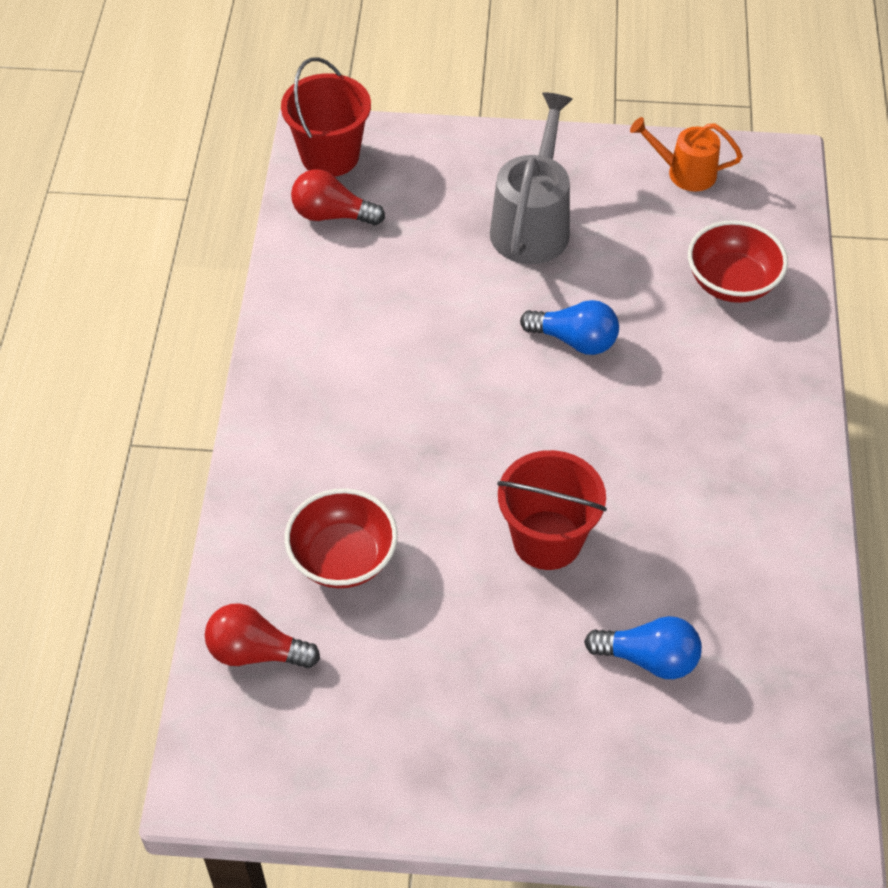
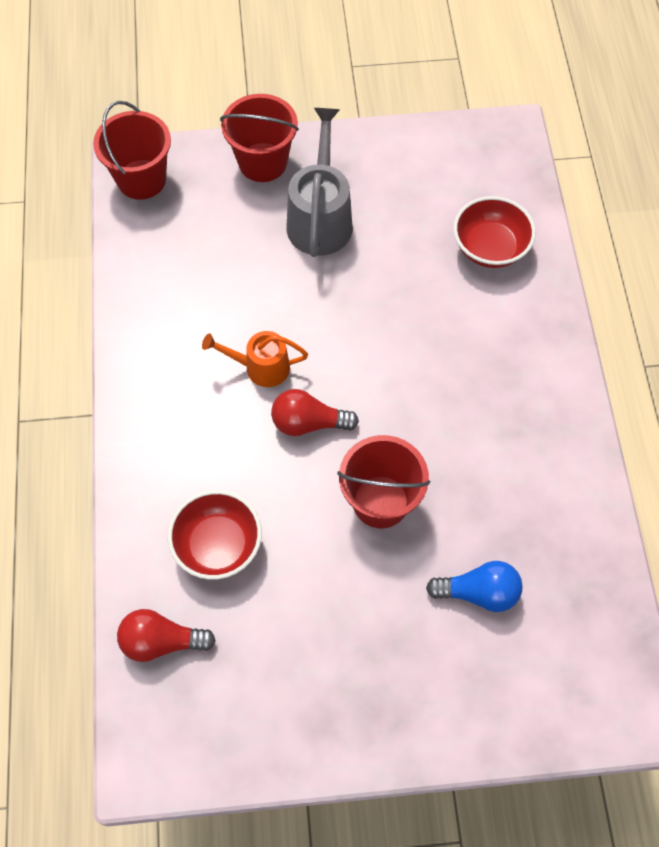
camera: 10 degrees left, 10 degrees up
(332, 215) = (153, 234): red light bulb -> red light bulb (308, 423)
(475, 156) = (262, 162): none -> red bucket
(575, 340) = (373, 319): blue light bulb -> none
(684, 172) = (435, 153): orange watering can -> orange watering can (260, 367)

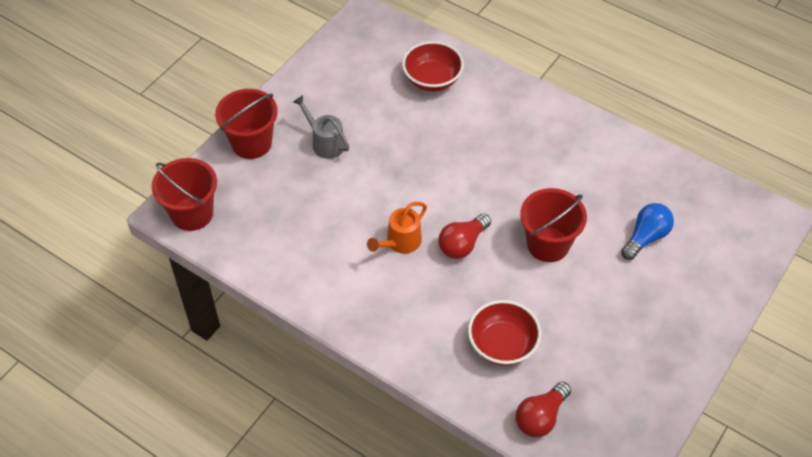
camera: 50 degrees left, 10 degrees down
(320, 218) = (325, 142): grey watering can -> grey watering can, size x0.61

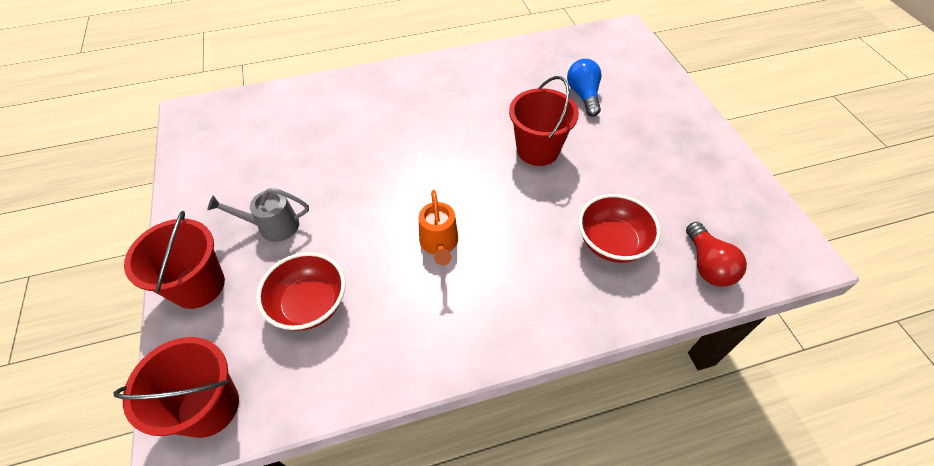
camera: 50 degrees left, 0 degrees up
(432, 80) = (306, 114): red bowl -> red bowl (309, 304)
(462, 244) = (485, 202): red light bulb -> none

